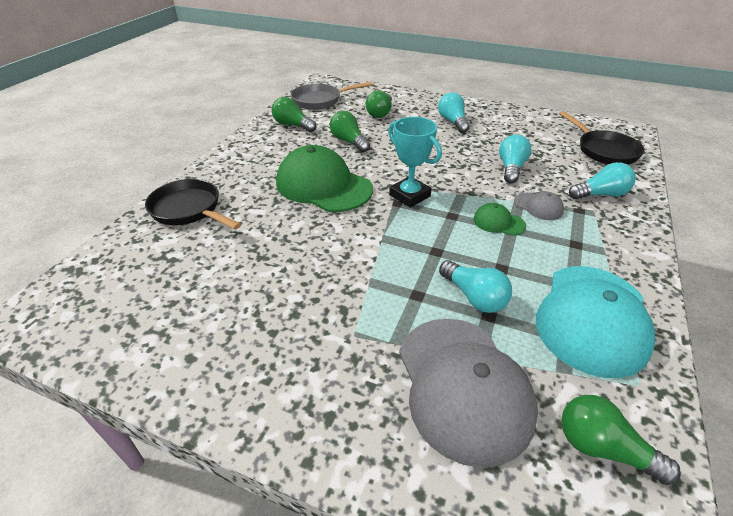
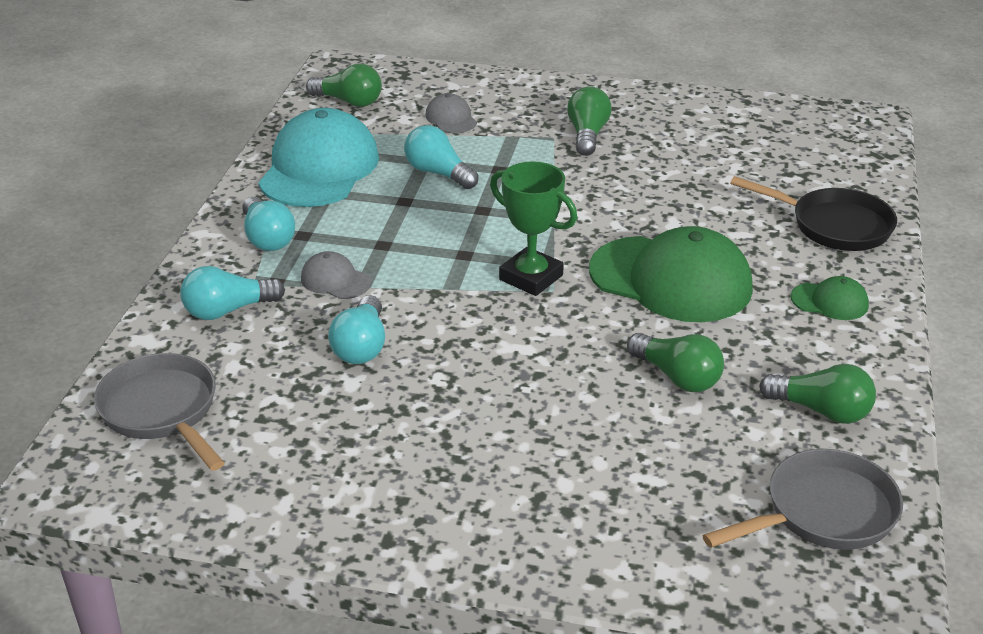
camera: 170 degrees right, 5 degrees down
(380, 113) = (648, 478): green light bulb -> green light bulb (587, 135)
(409, 195) = (531, 277): turquoise trophy -> green trophy
(452, 122) = (470, 465): turquoise light bulb -> turquoise light bulb (267, 238)
(463, 386) = (451, 118): grey cap -> grey cap, size x0.45
(498, 222) = (399, 252): green cap -> green cap (830, 301)
(604, 150) = (162, 411): black pan -> grey pan

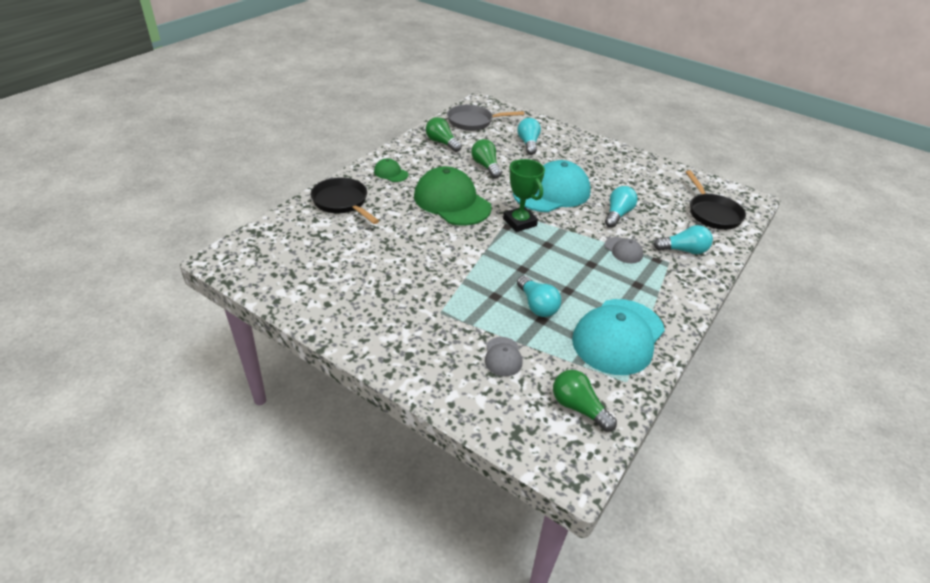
camera: 160 degrees left, 5 degrees up
(162, 411) = (712, 213): grey pan -> black pan
(267, 238) = (660, 288): turquoise light bulb -> turquoise light bulb (528, 143)
(508, 357) = (552, 192): none -> turquoise cap
(587, 135) = (415, 306): green light bulb -> none

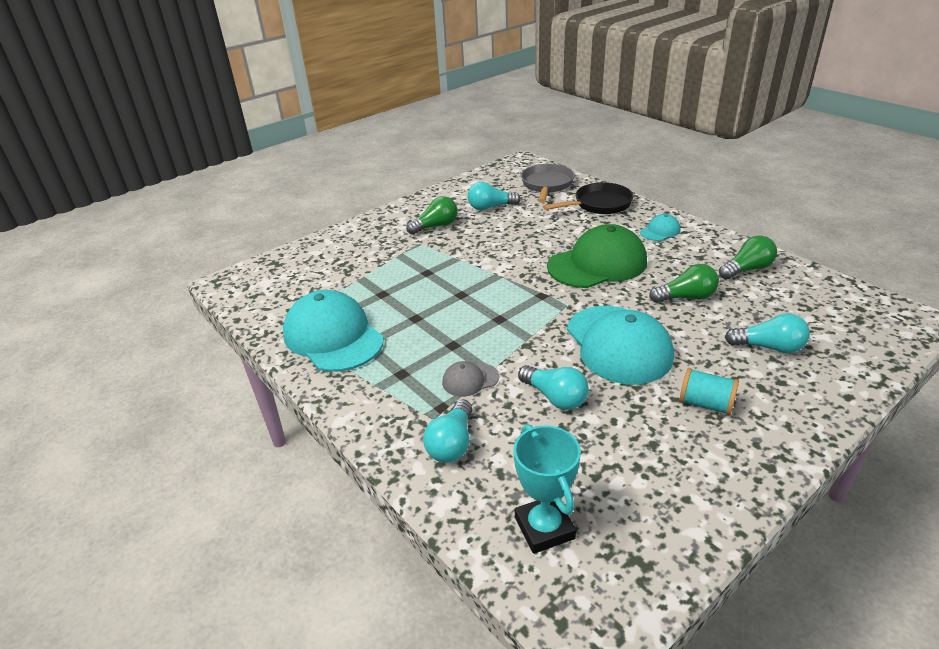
camera: 110 degrees right, 5 degrees down
(391, 173) = (660, 231): green cap -> turquoise cap
(473, 122) = (829, 302): grey pan -> grey pan (547, 185)
(503, 357) = (350, 267): grey cap -> none
(519, 222) = (548, 305): green trophy -> none
(537, 305) = (402, 294): turquoise light bulb -> turquoise light bulb (490, 207)
(578, 408) = (273, 295): green light bulb -> green light bulb (436, 226)
(590, 165) = (705, 404): none -> turquoise spool
(712, 213) = (544, 528): black pan -> turquoise trophy

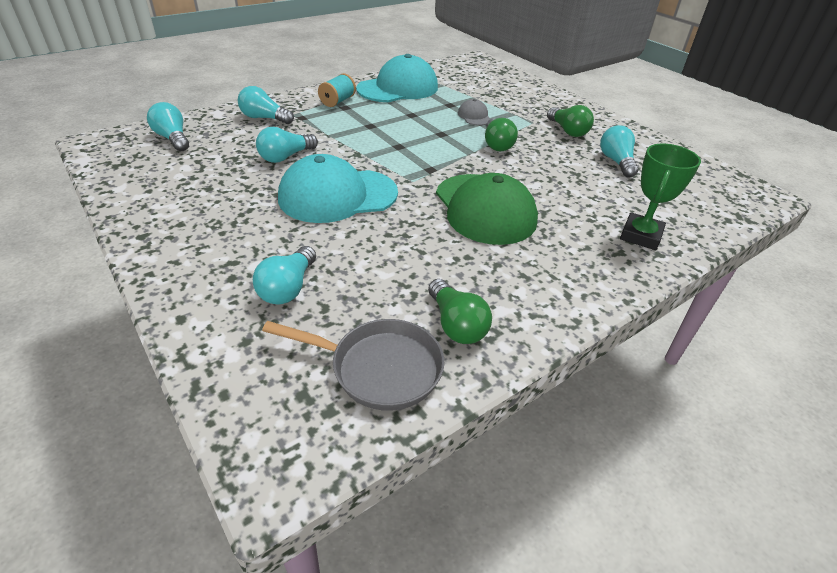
camera: 90 degrees right, 5 degrees up
(470, 380) = (325, 128): grey cap -> grey cap (474, 116)
(544, 528) = (173, 138): turquoise trophy -> turquoise light bulb
(547, 185) = (691, 205): grey pan -> grey pan (379, 368)
(599, 204) = (640, 236): black pan -> green trophy
(660, 231) = (567, 272): turquoise cap -> none
(686, 297) = (403, 254): green light bulb -> green light bulb (497, 144)
(705, 404) = (233, 223): turquoise spool -> turquoise spool (337, 101)

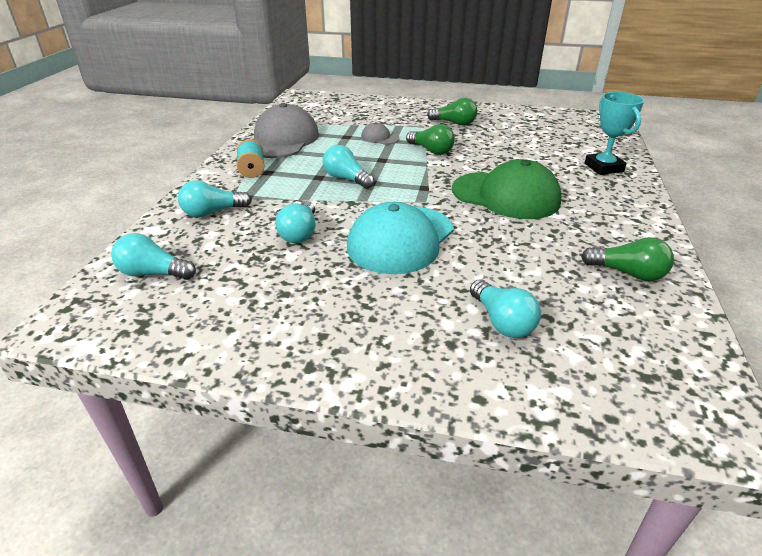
camera: 40 degrees left, 5 degrees down
(379, 368) = (646, 327): grey pan -> none
(398, 88) = (282, 140): turquoise cap -> grey cap
(616, 162) = (514, 130): turquoise light bulb -> turquoise light bulb (346, 179)
(640, 236) = (603, 167): green trophy -> turquoise trophy

